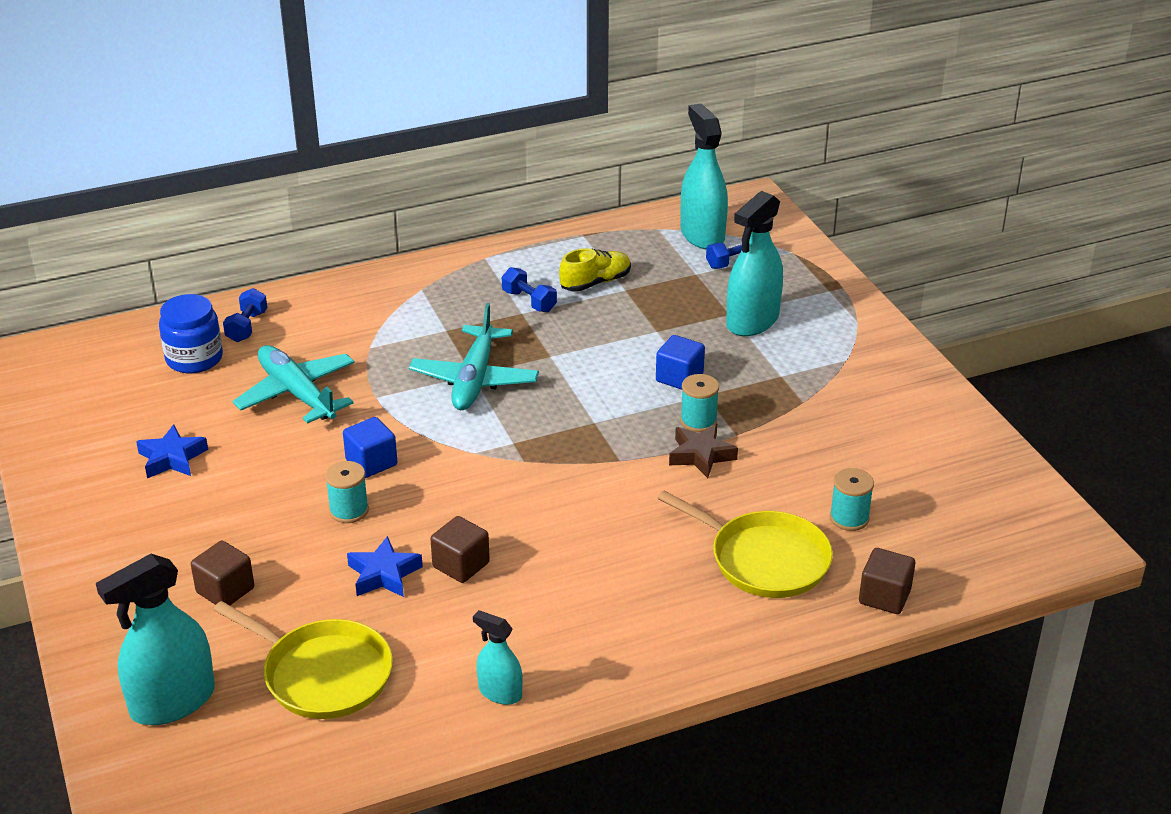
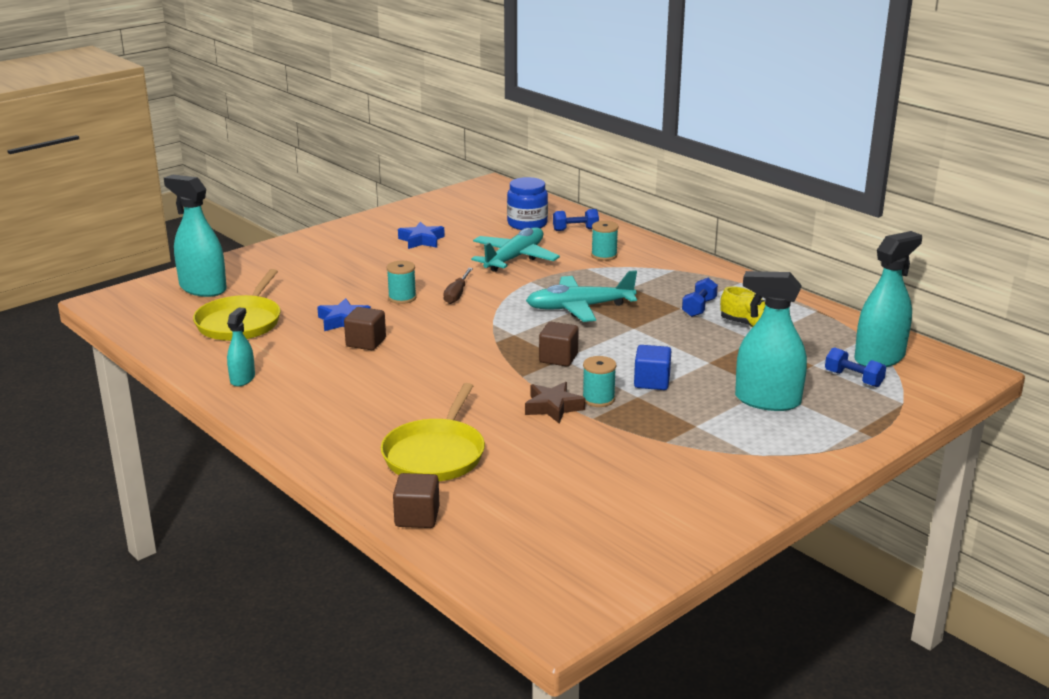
camera: 70 degrees right, 10 degrees down
(225, 590) = (305, 280): brown cube -> brown cube (558, 358)
(371, 463) = (457, 294): blue cube -> brown screwdriver
(849, 518) = (514, 486): turquoise spool -> turquoise spool (604, 255)

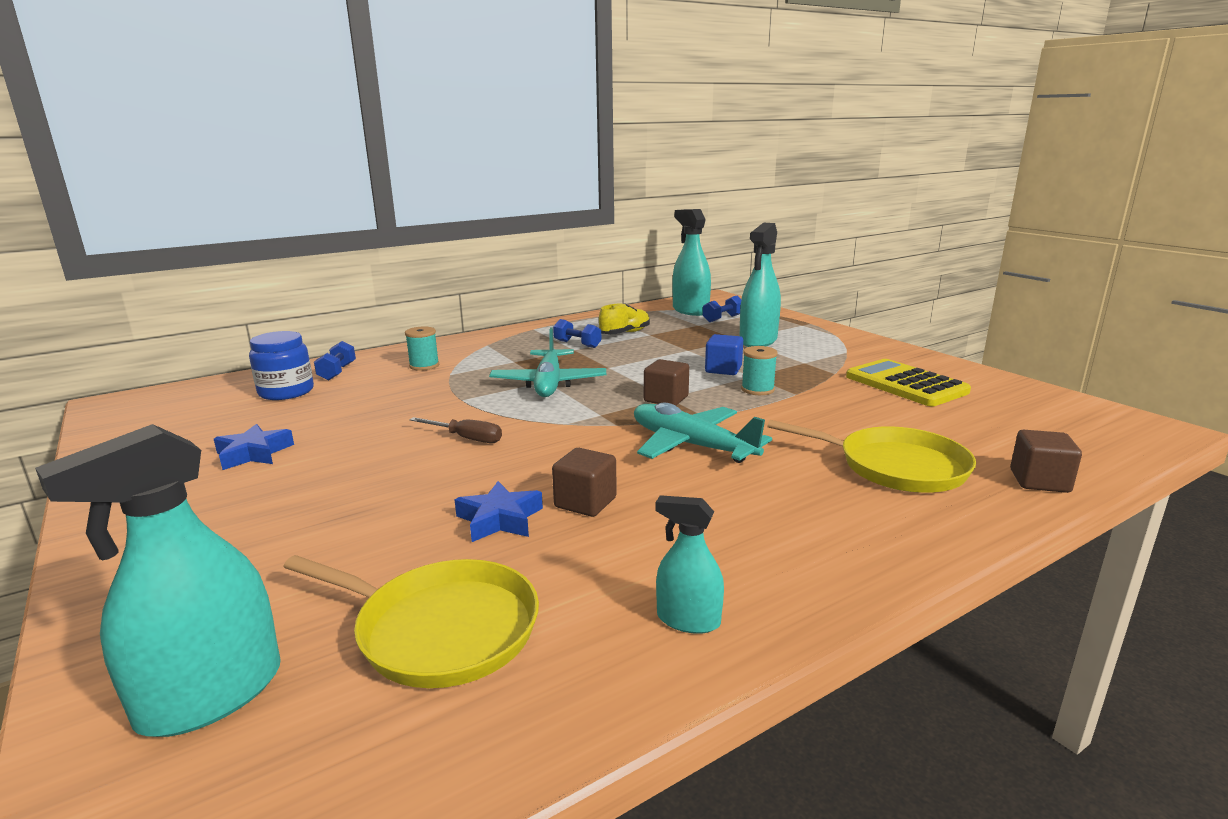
camera: 80 degrees left, 5 degrees down
(402, 298) = (449, 473): turquoise spool -> none
(515, 258) = (385, 403): turquoise plane -> turquoise plane (691, 445)
(553, 407) = (776, 407): brown star -> none
(646, 481) = (906, 384): none -> yellow calculator

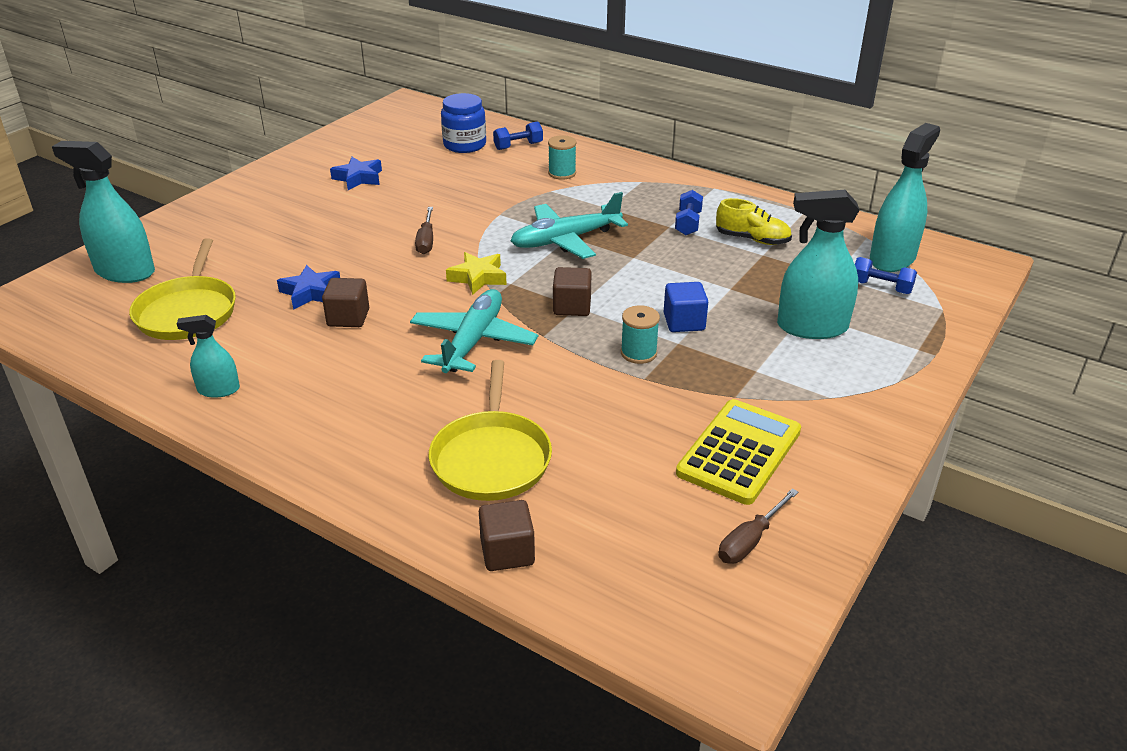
camera: 65 degrees right, 15 degrees up
(573, 426) = (478, 277): none -> yellow star
(688, 620) = (218, 390): turquoise spray bottle -> turquoise spray bottle turned 90 degrees counterclockwise
(1012, 399) = (750, 540): none -> brown screwdriver

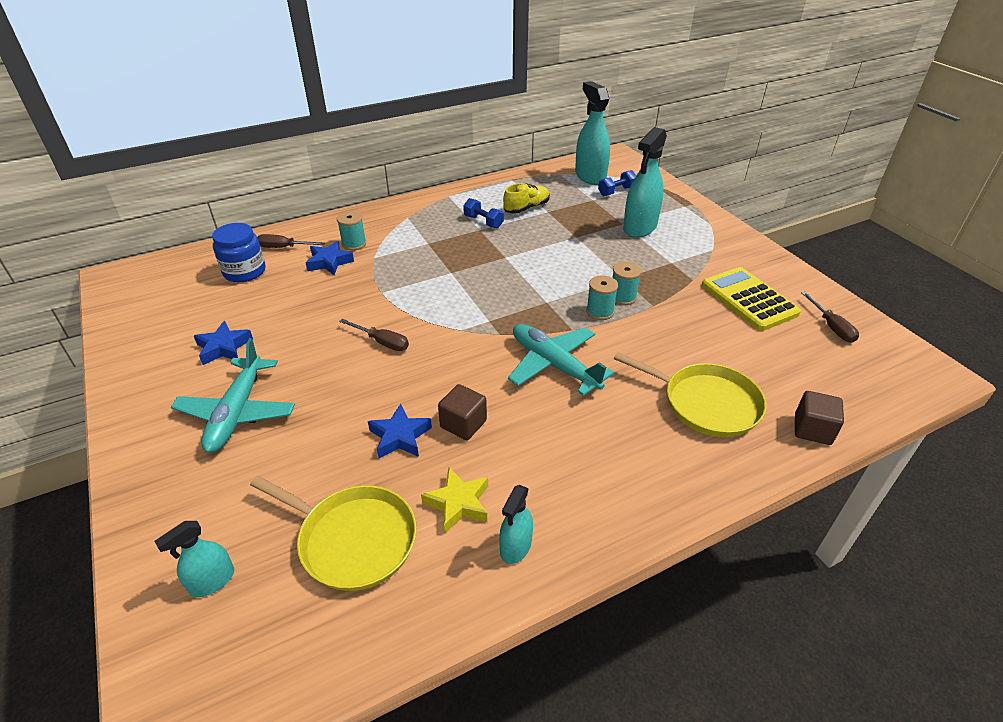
camera: 60 degrees left, 5 degrees up
(125, 272) = (212, 581): turquoise spray bottle -> turquoise spray bottle, size x0.54
(478, 277) = (466, 333): yellow star -> yellow star (458, 503)
(518, 146) = (284, 247): blue dumbbell -> brown screwdriver
(519, 174) = (329, 262): none -> blue star
(565, 240) = (453, 276): turquoise plane -> turquoise plane (237, 412)
(572, 307) = (545, 304): brown cube -> none
(594, 345) = (600, 311): none -> turquoise spool
(684, 322) = (600, 267): blue cube -> none

